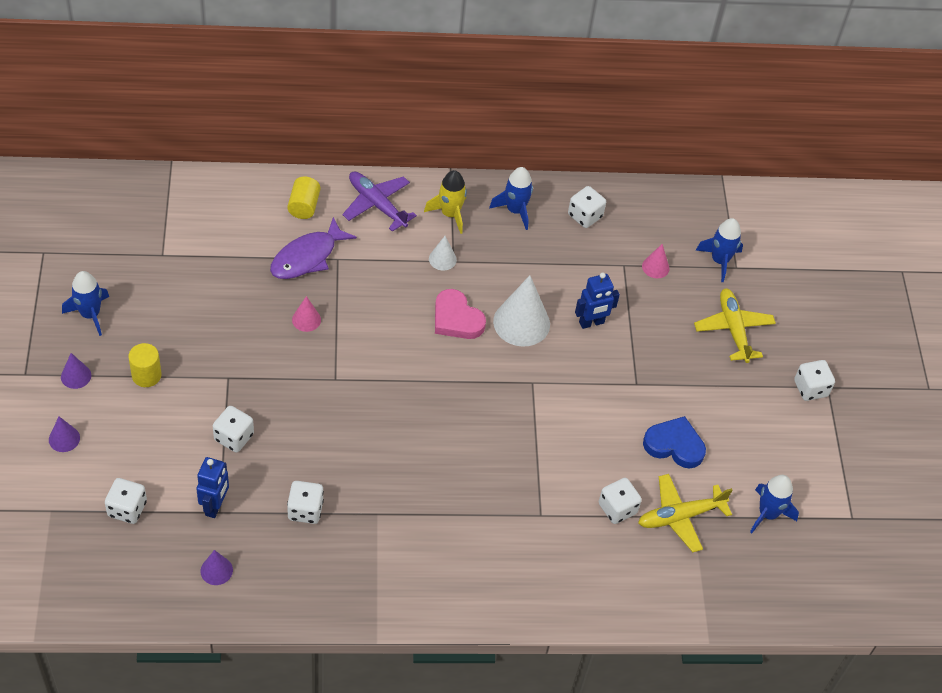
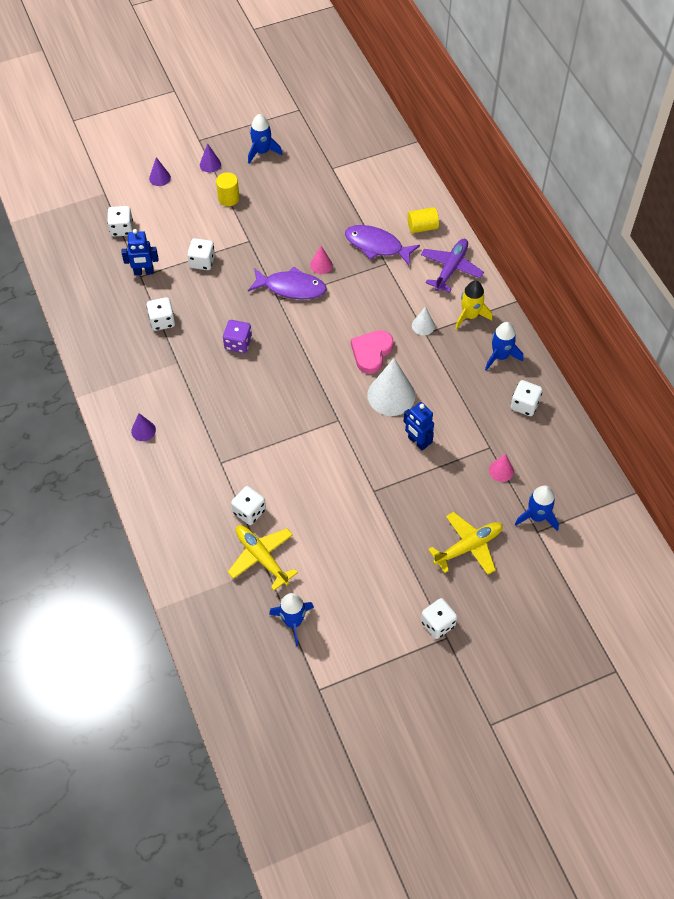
camera: 75 degrees right, 5 degrees up
(216, 570) = (95, 291): purple cone -> purple cone (143, 430)
(324, 360) = (291, 287): none -> purple fish
(380, 441) = (238, 343): none -> purple dice
(674, 445) = (327, 535): blue heart -> none

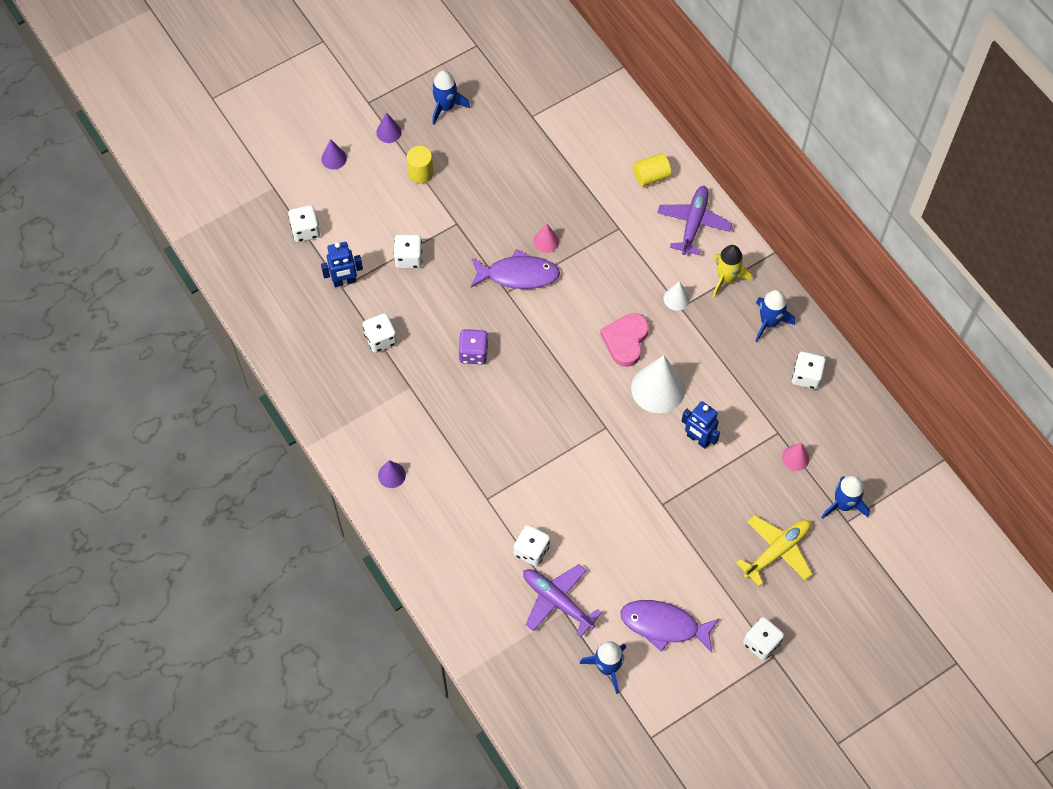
camera: 10 degrees left, 5 degrees up
(261, 557) = (557, 601): yellow plane -> purple plane
(377, 246) = (604, 207): purple fish -> purple fish (664, 625)

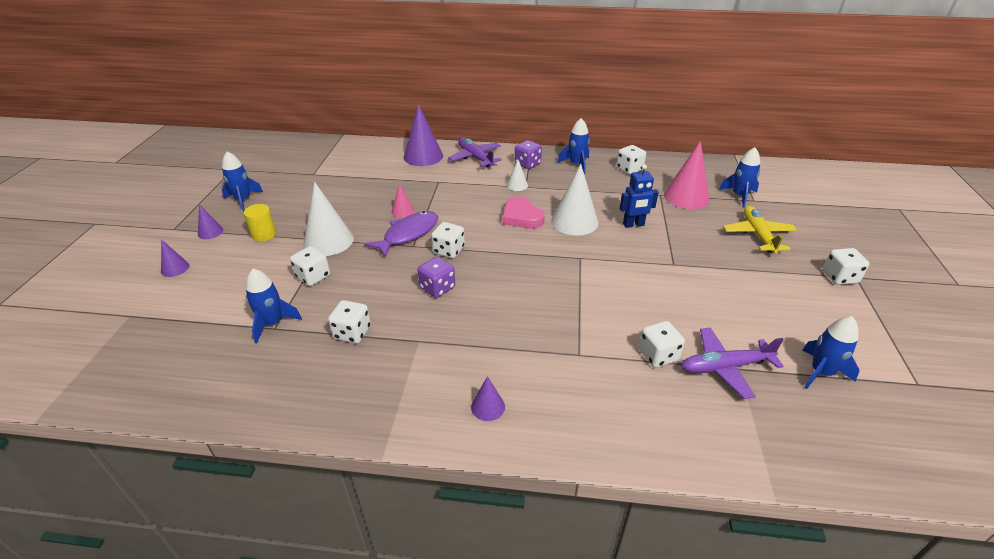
camera: 50 degrees left, 25 degrees down
(305, 230) = (195, 319): white dice -> white dice (449, 250)
(344, 281) = (272, 323): blue robot -> blue rocket
(456, 226) = (328, 241): none -> white cone
(651, 176) = (423, 156): yellow cylinder -> purple cone
(664, 625) = (792, 317): purple fish -> none
(726, 278) = (527, 164): yellow rocket -> purple dice
(795, 458) = (686, 197): pink cone -> pink cone, size x2.00

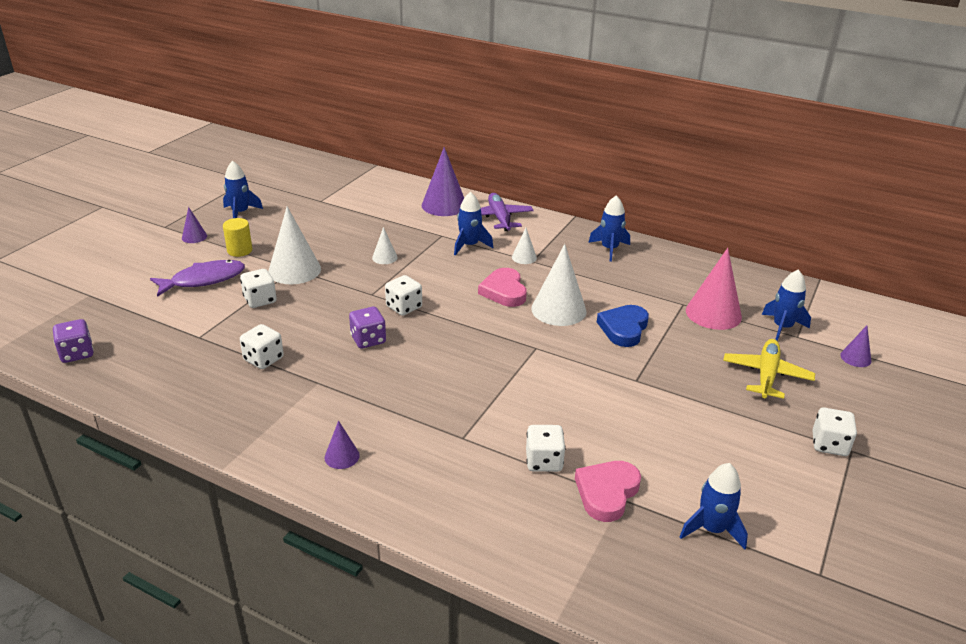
camera: 20 degrees right, 5 degrees down
(175, 268) = (146, 263): purple cone -> purple cone (855, 358)
(272, 323) = (200, 332): blue rocket -> blue rocket (469, 245)
(403, 211) = (384, 257): pink cone -> white cone
(408, 234) = (374, 282): purple fish -> purple fish (203, 280)
(527, 164) = (553, 237): purple dice -> purple dice (77, 353)
(629, 169) = (669, 267): white dice -> none
(633, 225) = (623, 329): blue robot -> blue heart
(724, 367) = (607, 493): purple plane -> pink heart

